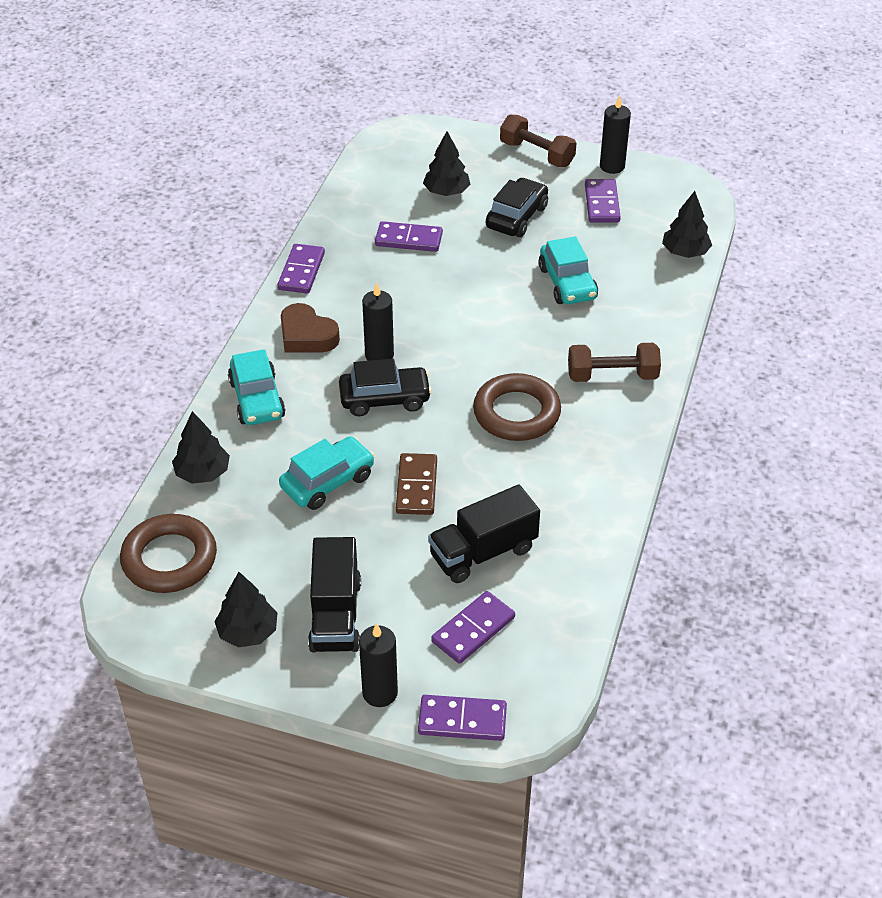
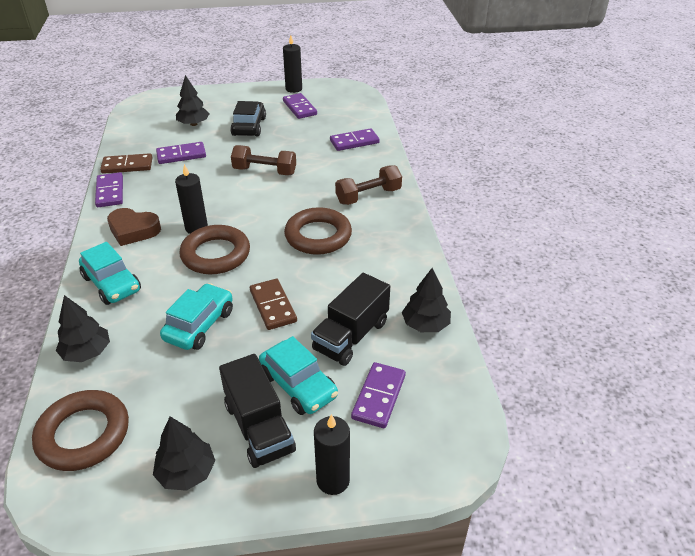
camera: 25 degrees left, 5 degrees down
(336, 237) = (127, 166): none -> brown domino
(385, 399) = (216, 254): black car -> brown ring
(462, 720) = (415, 476): purple domino -> purple domino (354, 142)
(537, 154) = (242, 93): brown dumbbell -> brown dumbbell (264, 171)
(567, 283) = (305, 153): turquoise car -> turquoise car (298, 385)
(685, 252) = (367, 120): black tree -> black tree (425, 324)

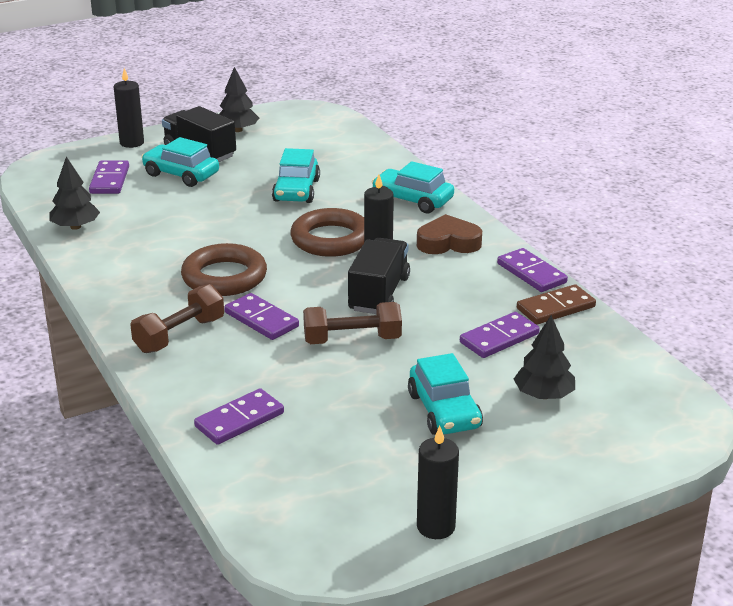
camera: 160 degrees right, 10 degrees down
(83, 434) = (327, 131): brown ring -> none
(87, 352) = (377, 161): black tree -> none
(249, 126) = (444, 411): black car -> turquoise car
(273, 306) = (236, 213): brown domino -> none
(299, 108) = (385, 475): purple domino -> purple domino (261, 320)
(351, 336) = (148, 208): black truck -> black truck (379, 294)

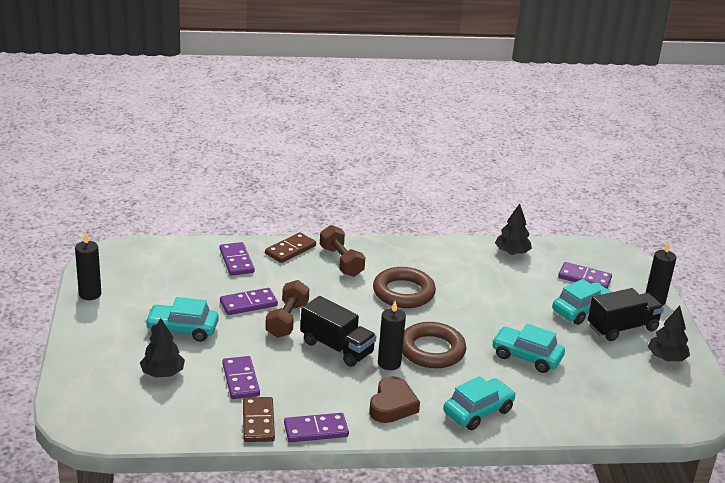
camera: 110 degrees right, 0 degrees up
(175, 382) = (290, 250): none -> brown domino
(261, 320) = (337, 293): purple domino -> purple domino (248, 304)

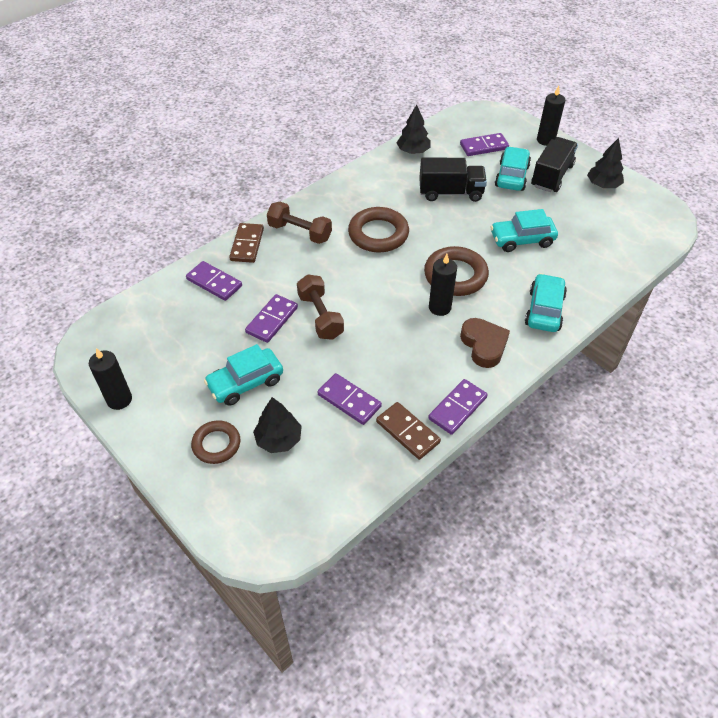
camera: 35 degrees left, 20 degrees up
(119, 352) = (216, 444): none -> brown ring
(337, 348) = (387, 318): black truck -> black truck (450, 193)

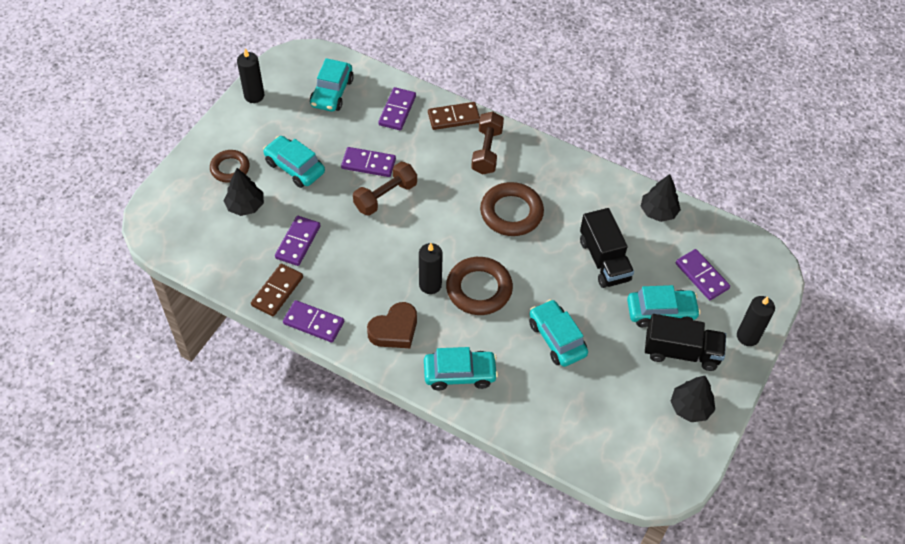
camera: 70 degrees right, 5 degrees up
(158, 329) = (332, 92): none -> turquoise car

